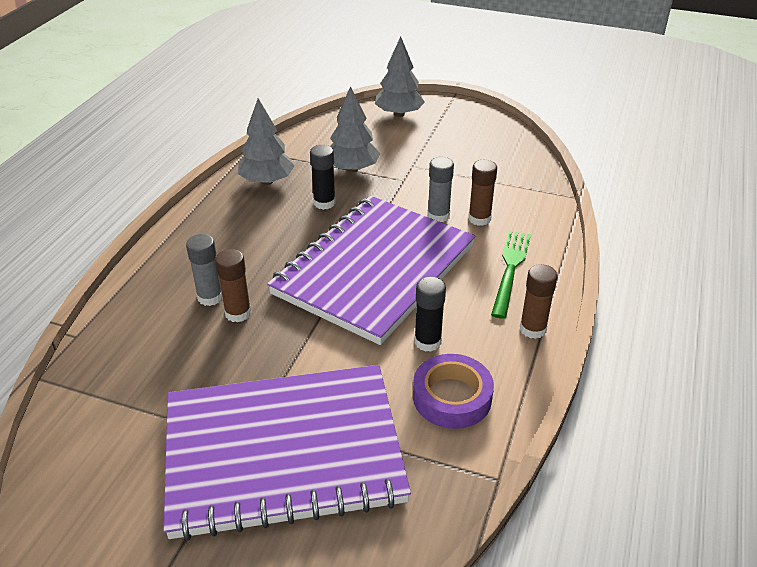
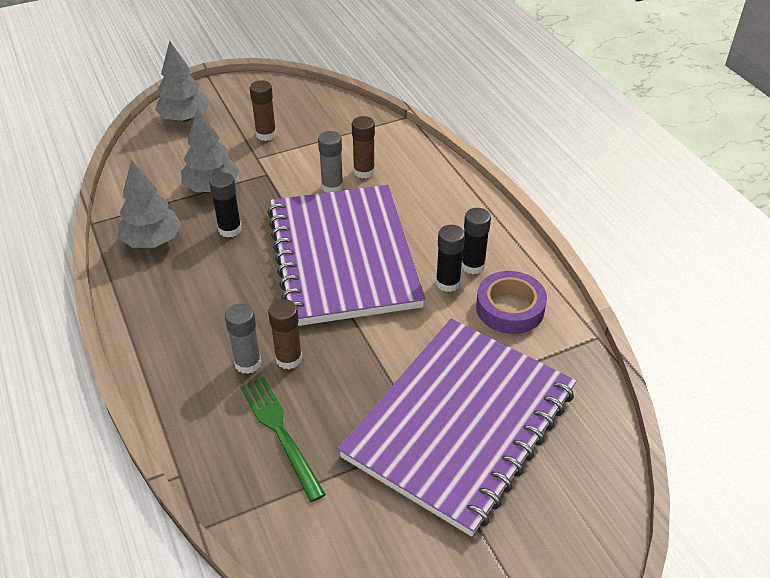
camera: 45 degrees left, 5 degrees up
(468, 343) = (472, 265): none -> black glue stick
(510, 270) = (433, 197): green fork -> green fork (280, 433)
(532, 329) = (498, 229): brown glue stick -> brown glue stick (266, 134)

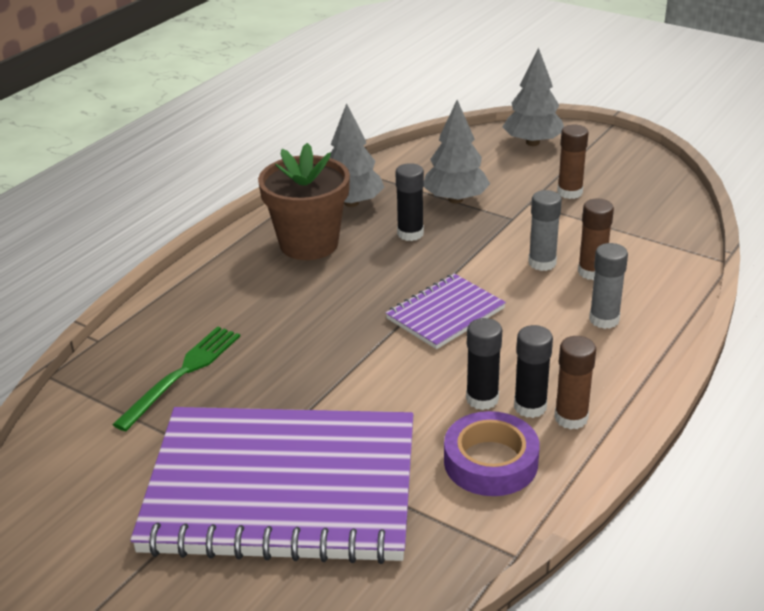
camera: 60 degrees right, 10 degrees down
(182, 288) = (309, 244): none -> brown flower pot
(248, 363) = (250, 319): grey glue stick -> grey glue stick (604, 319)
(288, 359) = (276, 340): brown glue stick -> brown glue stick (571, 418)
(343, 257) = (445, 314): purple notebook -> purple notebook, size x0.46

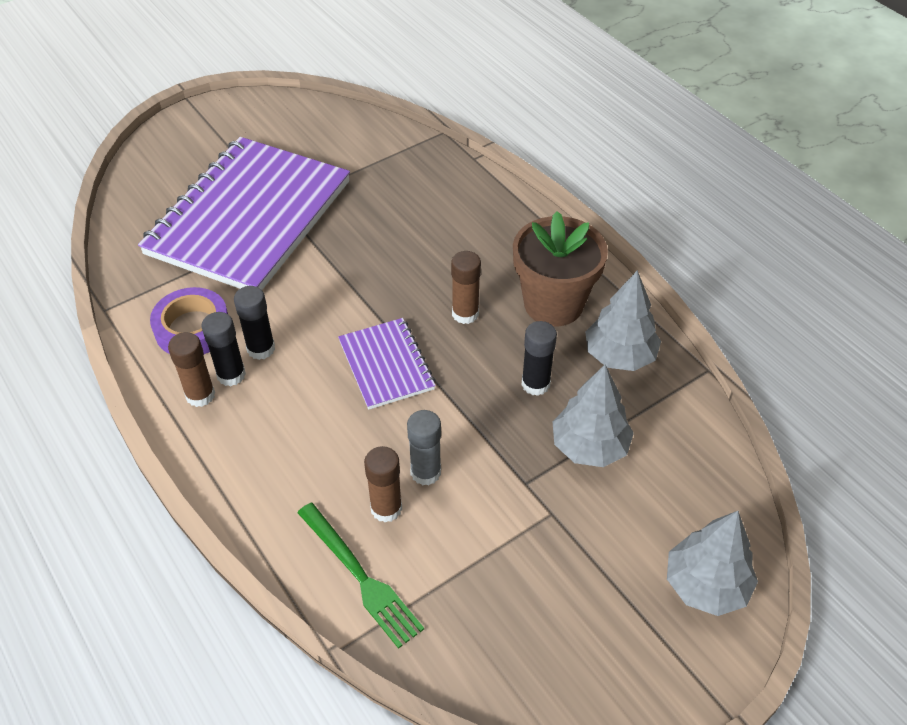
camera: 110 degrees right, 15 degrees up
(182, 374) = (403, 193): green fork -> green fork (360, 576)
(569, 192) = (558, 566): brown glue stick -> brown glue stick (465, 313)
(604, 319) = (305, 480): grey glue stick -> none

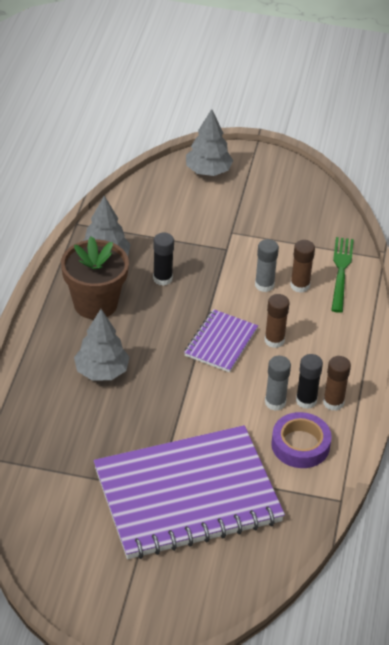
camera: 135 degrees left, 5 degrees down
(261, 349) = (275, 402): black glue stick -> grey glue stick
(465, 313) = (146, 335): brown glue stick -> brown glue stick (274, 340)
(589, 446) = (178, 239): grey tree -> grey tree (102, 371)

